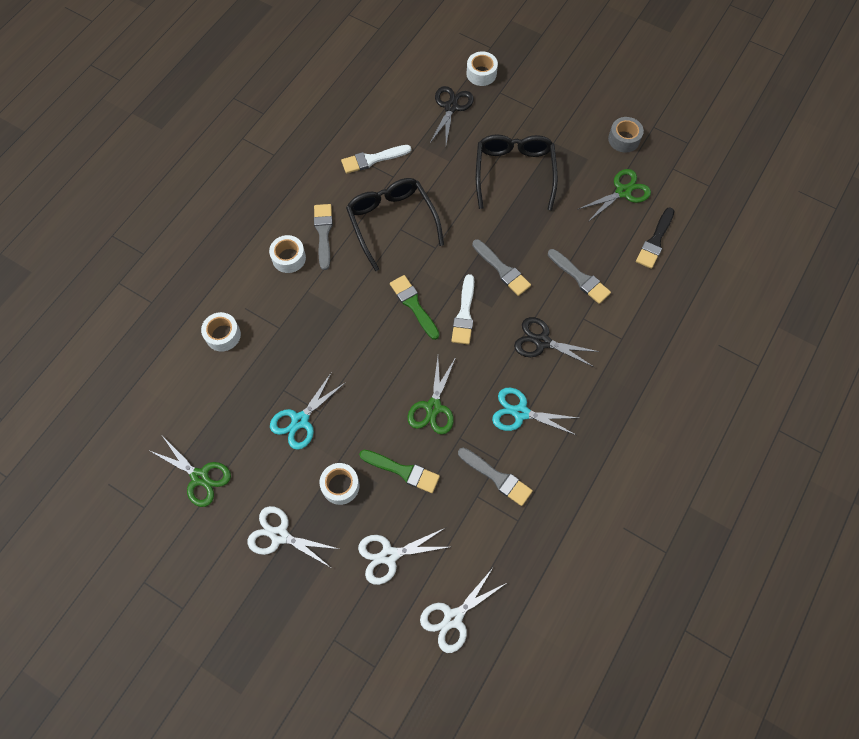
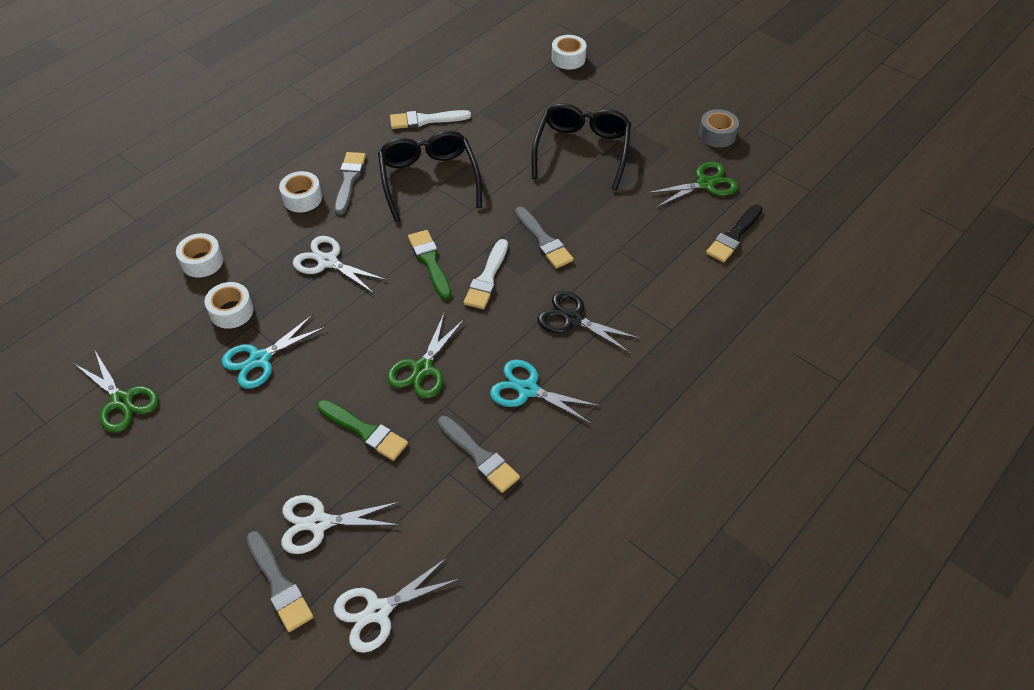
camera: 10 degrees right, 15 degrees down
(279, 535) = (192, 478): white scissors -> white scissors (327, 262)
(340, 486) = (284, 436): white tape -> white tape (231, 311)
(451, 107) = (526, 84): black scissors -> none
(580, 278) = (635, 261): grey brush -> grey brush (279, 585)

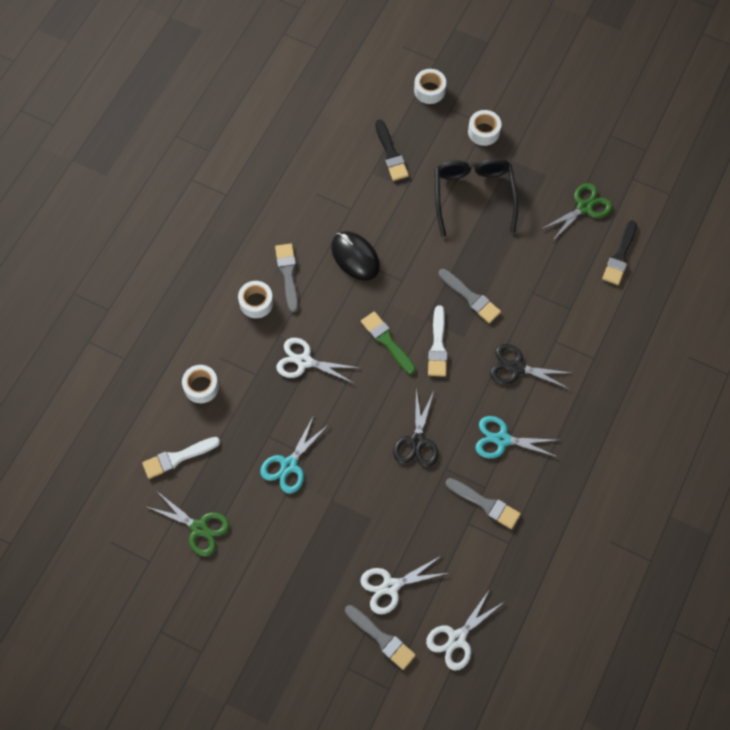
camera: 15 degrees left, 15 degrees up
(231, 311) = (247, 427): white tape -> white tape (483, 132)
(365, 431) = (394, 505): green brush -> none
(422, 368) = (417, 441): green scissors -> black scissors
(425, 120) = (328, 192): white brush -> white brush (177, 458)
(429, 179) = (355, 257): black glasses -> black mouse
(506, 101) = (391, 154): none -> black brush
(717, 135) = (581, 151): grey tape -> none

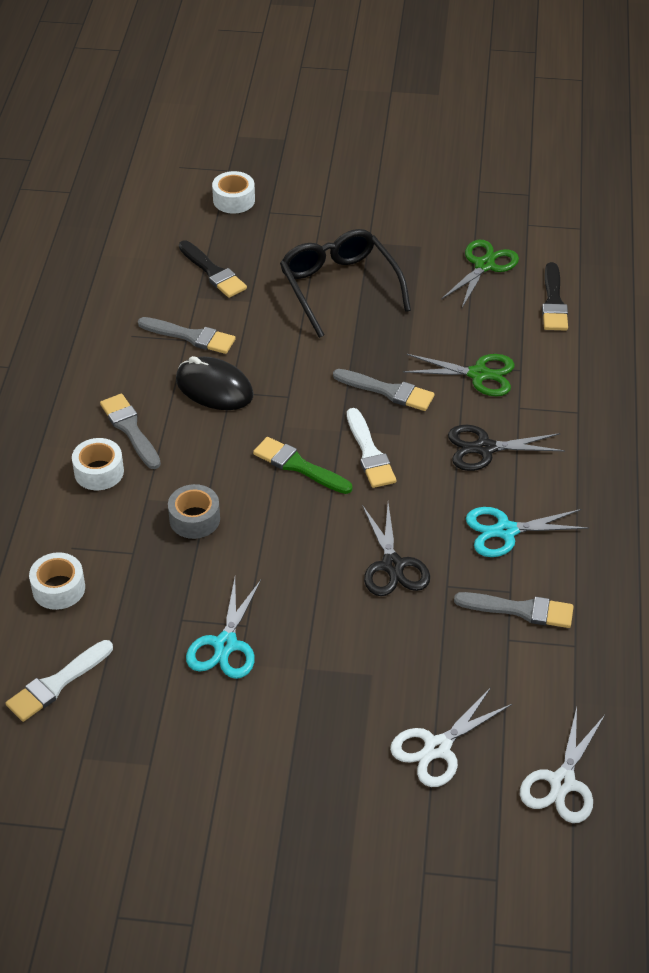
camera: 20 degrees left, 20 degrees down
(199, 528) = (124, 761): green scissors -> green scissors (478, 374)
(304, 361) = (194, 519): white scissors -> grey tape
(382, 638) = (456, 817): grey brush -> grey brush (191, 336)
(483, 132) = (321, 223): white tape -> none

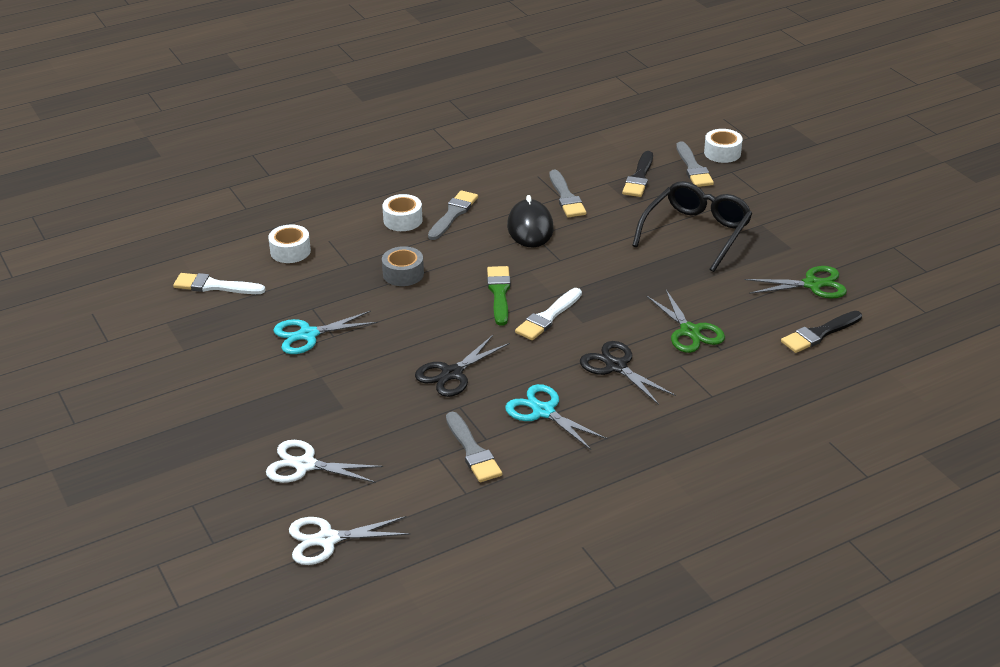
camera: 55 degrees right, 10 degrees down
(388, 391) = (619, 298): grey brush -> grey brush (693, 168)

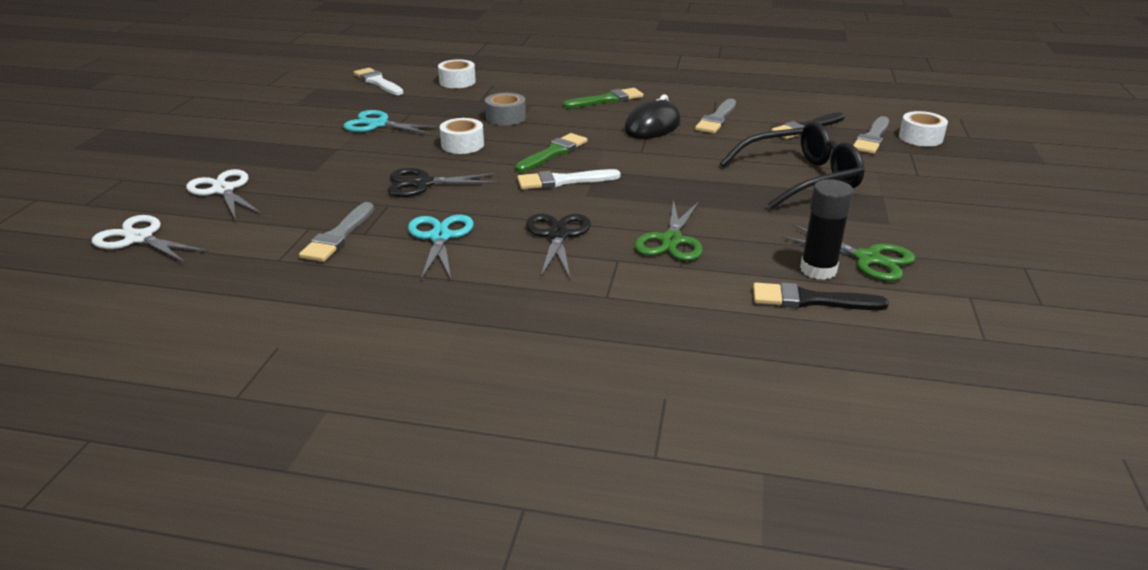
camera: 40 degrees right, 5 degrees down
(403, 220) = (563, 91): white tape -> white tape (462, 145)
(453, 214) = (606, 100): grey brush -> green brush
(797, 308) = (818, 270): none -> black glue stick

